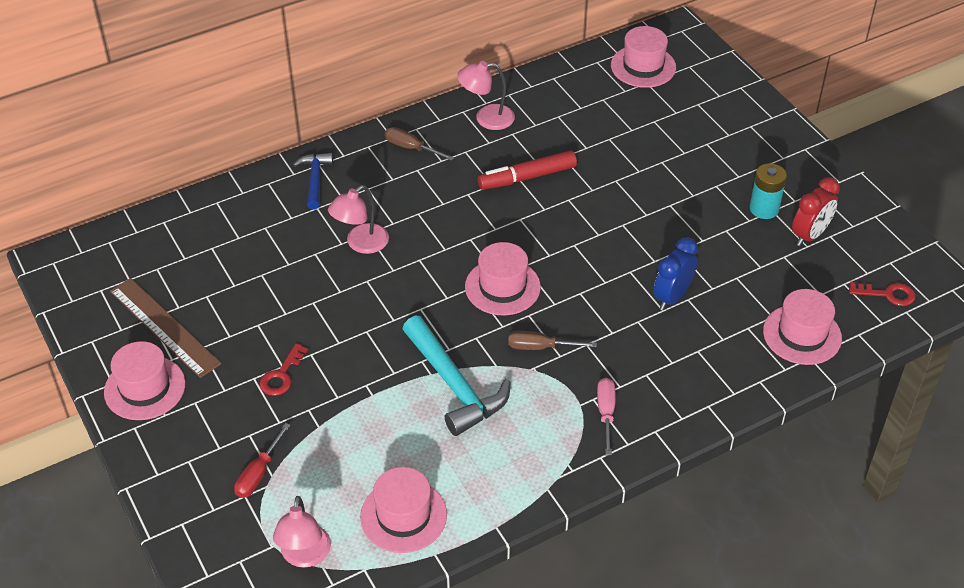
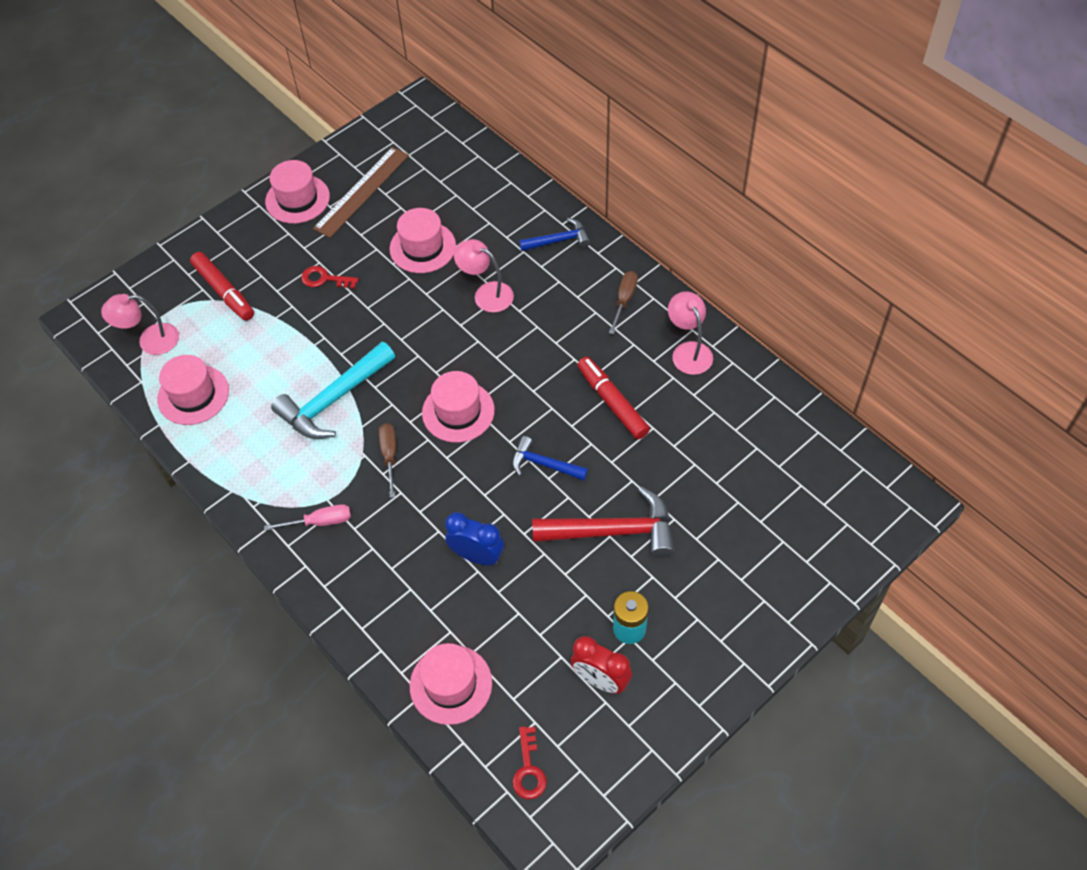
camera: 80 degrees right, 10 degrees up
(258, 473) = (224, 291): red screwdriver -> red marker
(582, 235) = (544, 464): none -> blue hammer
(643, 66) = (828, 477): pink hat -> pink hat (422, 247)
(665, 201) = (613, 531): none -> red hammer

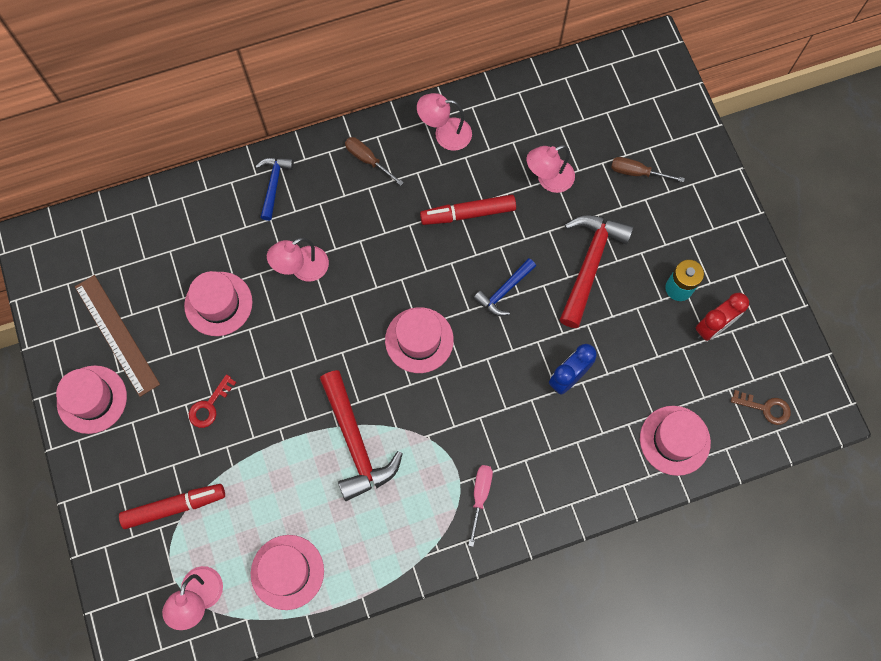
camera: 70 degrees left, 15 degrees up
(333, 400) = (356, 443): turquoise hammer -> red hammer
(389, 456) = (438, 414): brown screwdriver -> brown screwdriver (637, 172)
(528, 769) = (765, 408): red key -> brown key
(689, 459) = (548, 179): none -> pink lamp

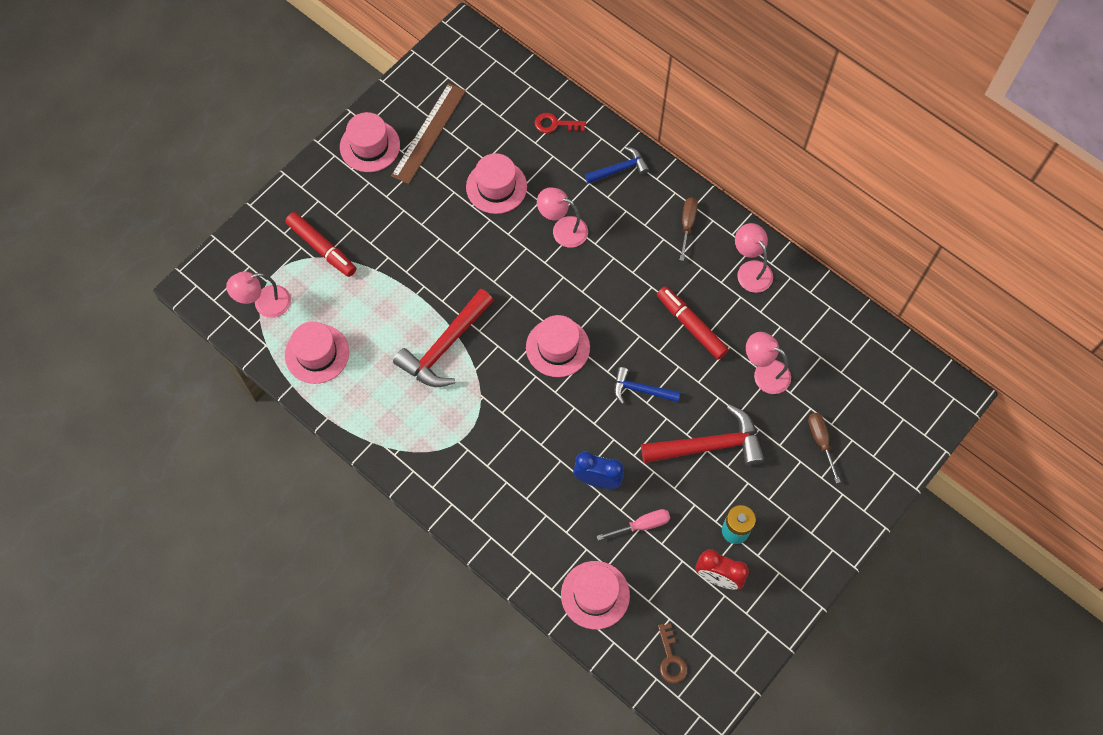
camera: 60 degrees right, 5 degrees down
(209, 406) = (412, 227): red key -> red key (555, 124)
(480, 496) = (456, 463): pink screwdriver -> pink screwdriver (642, 525)

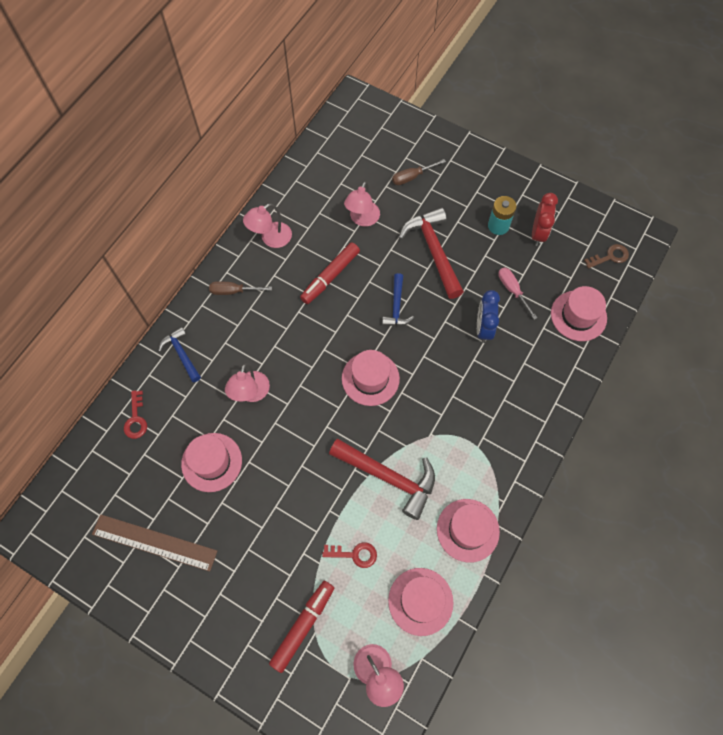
camera: 100 degrees left, 0 degrees up
(370, 146) = (175, 603): pink hat -> pink hat (468, 530)
(376, 302) = (354, 554): none -> red key

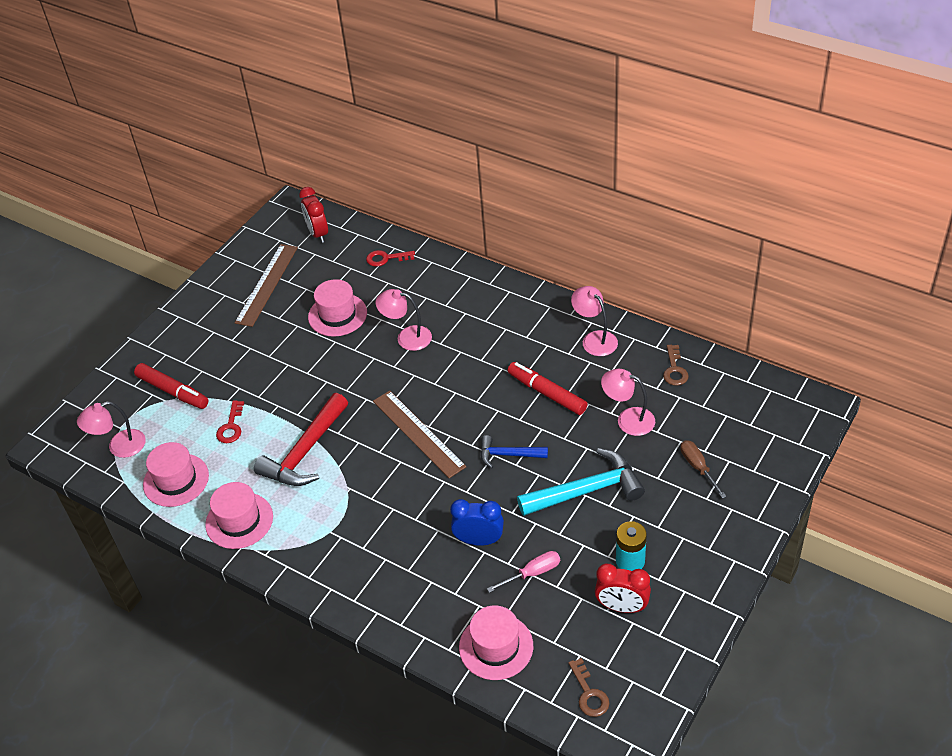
camera: 95 degrees right, 20 degrees down
(82, 494) = (318, 233): none -> red clock
(181, 354) = (453, 282): blue hammer -> none
(233, 291) = (526, 314): brown screwdriver -> none
(311, 184) = (674, 369): none -> brown key
(370, 378) = (418, 433): pink hat -> brown ruler
(433, 251) = (587, 490): red hammer -> turquoise hammer

